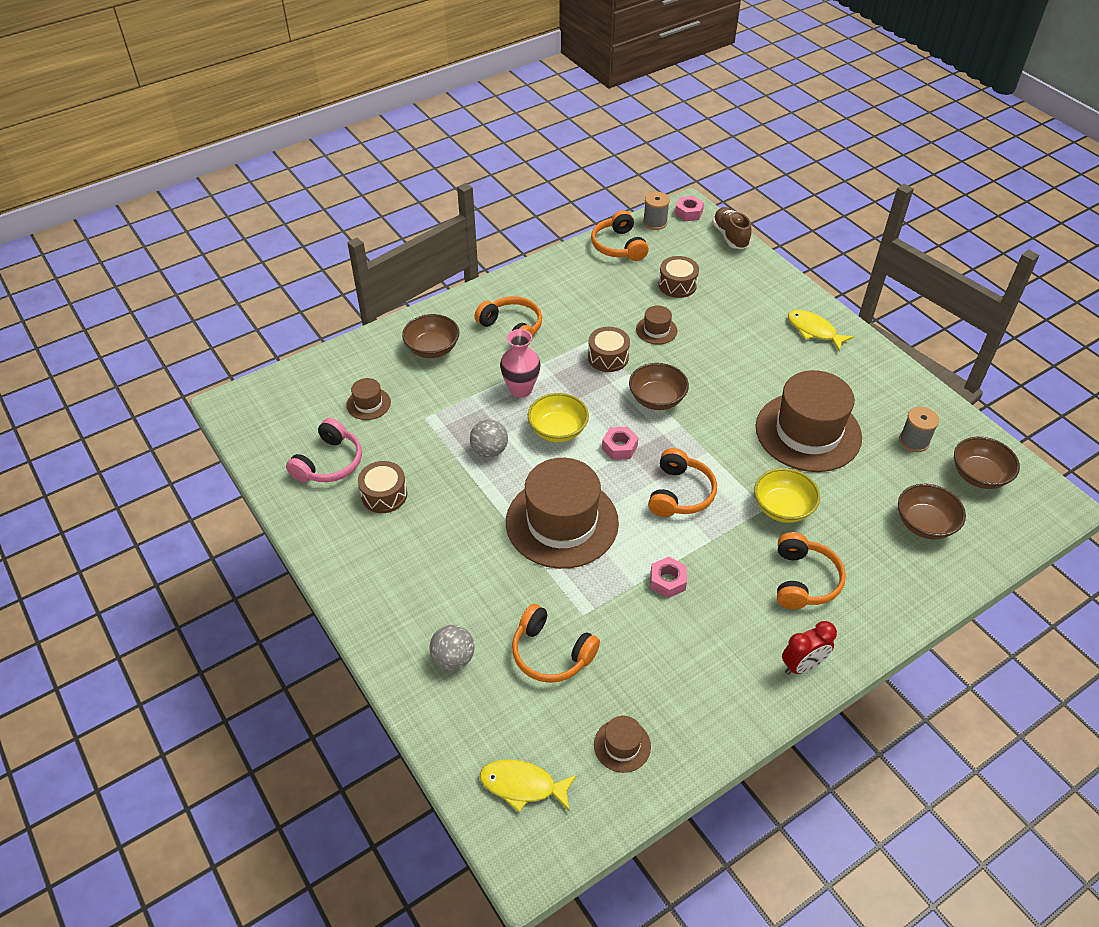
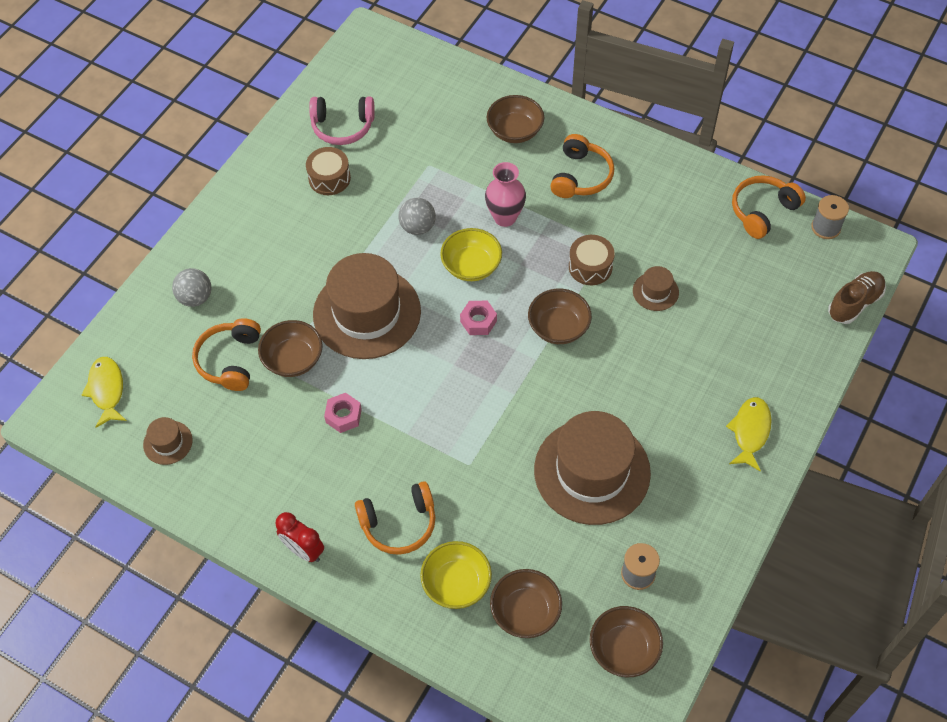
camera: 65 degrees right, 10 degrees up
(368, 404) = (421, 119): brown hat -> none
(581, 599) = (293, 359): none -> brown bowl
(677, 285) = (737, 284): brown drum -> none
(680, 493) = (449, 389): orange headphones -> none
(688, 213) = (866, 251): pink nut -> none
(782, 508) = (477, 479): yellow bowl -> yellow bowl (456, 583)

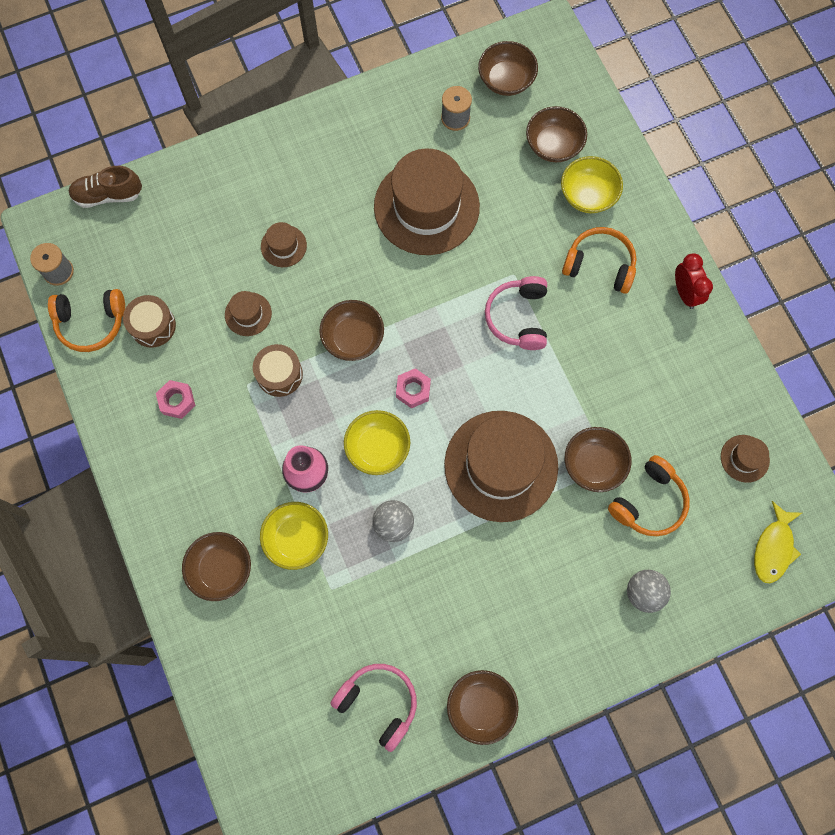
camera: 145 degrees left, 15 degrees up
(270, 164) = (481, 706): none -> brown bowl
(329, 178) = (435, 644): brown drum -> brown drum (153, 326)
(343, 416) = (584, 382): pink nut -> pink nut (177, 401)
(437, 431) = (518, 317): none -> pink headphones
(479, 177) = (297, 539): none -> yellow bowl
(581, 176) = (207, 471): orange headphones -> none
(679, 358) = (283, 246): none -> brown hat
(750, 432) = (286, 156): yellow fish -> none

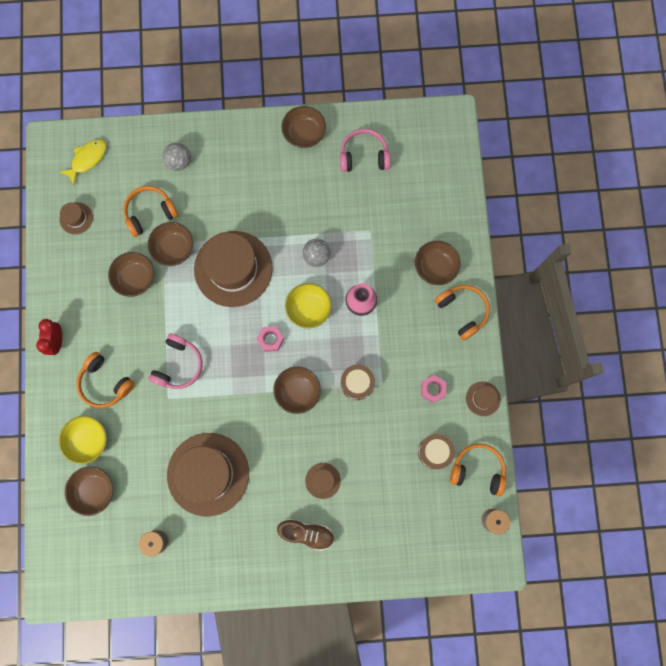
camera: 160 degrees left, 5 degrees up
(108, 195) = (440, 572): brown shoe -> brown shoe (306, 533)
(165, 519) = (462, 311): none -> orange headphones
(248, 314) = (365, 436): brown hat -> brown hat (483, 398)
(297, 539) = (381, 269): yellow bowl -> none
(378, 703) = (364, 156): pink headphones -> pink headphones turned 120 degrees clockwise
(506, 80) = (104, 561): brown bowl -> brown bowl (135, 278)

